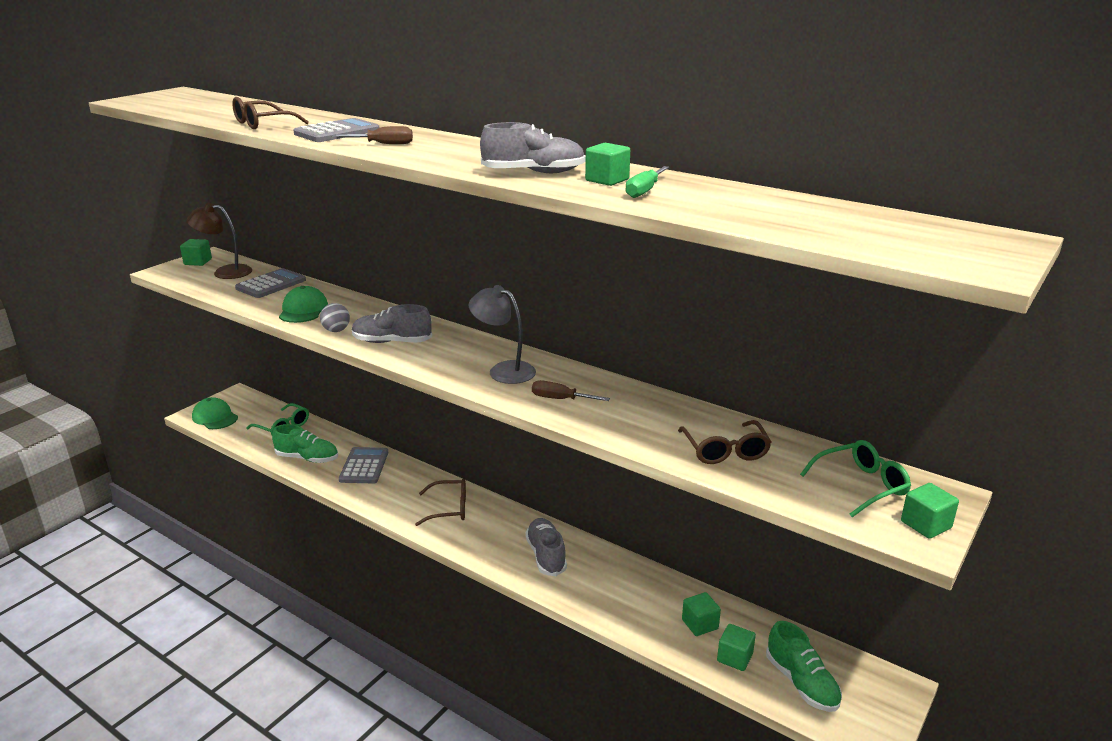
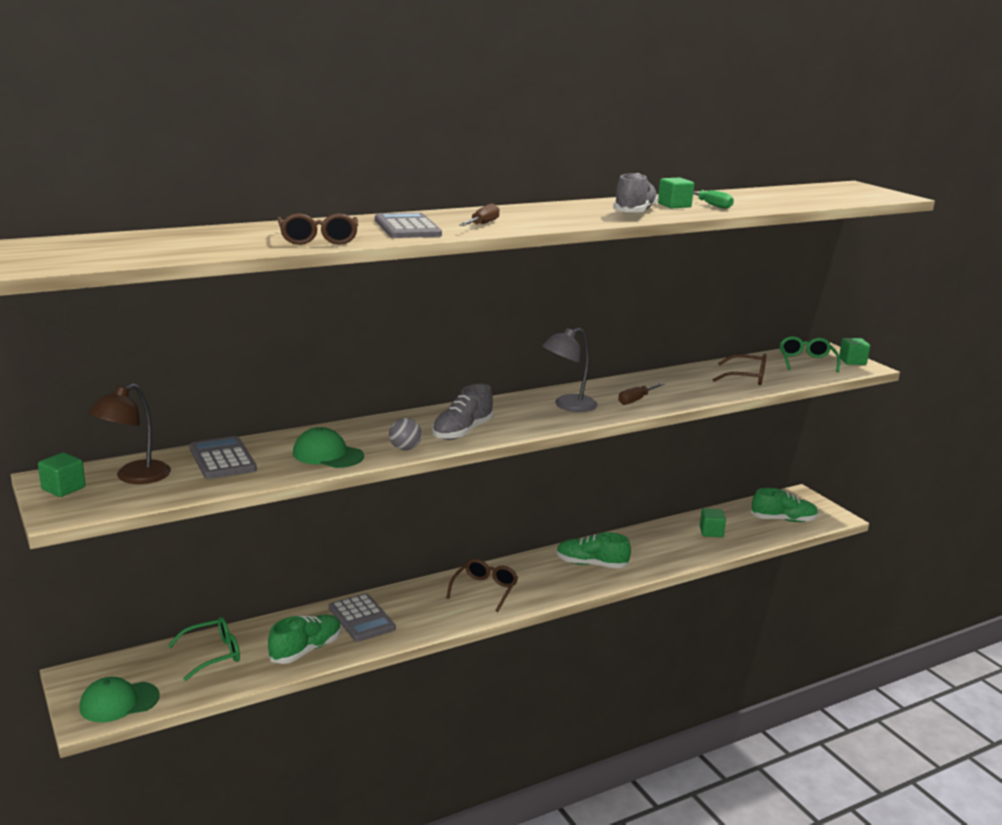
camera: 65 degrees left, 5 degrees down
(364, 466) = (361, 618): grey calculator -> grey calculator turned 150 degrees counterclockwise
(546, 556) = (591, 564): grey shoe -> green shoe
(734, 657) = (750, 532): green cube -> none

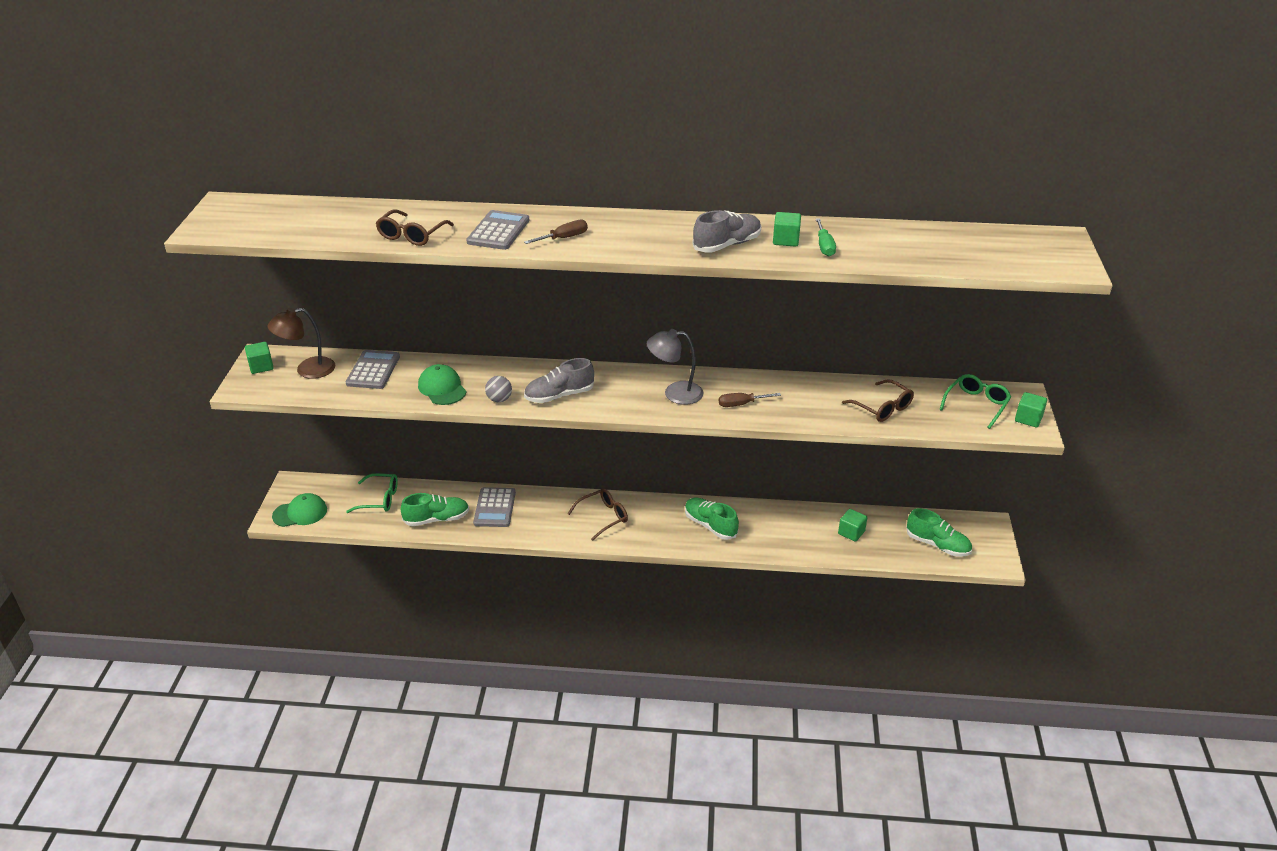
camera: 35 degrees right, 15 degrees up
(119, 702) = (300, 513): green cap -> green cap turned 150 degrees clockwise

